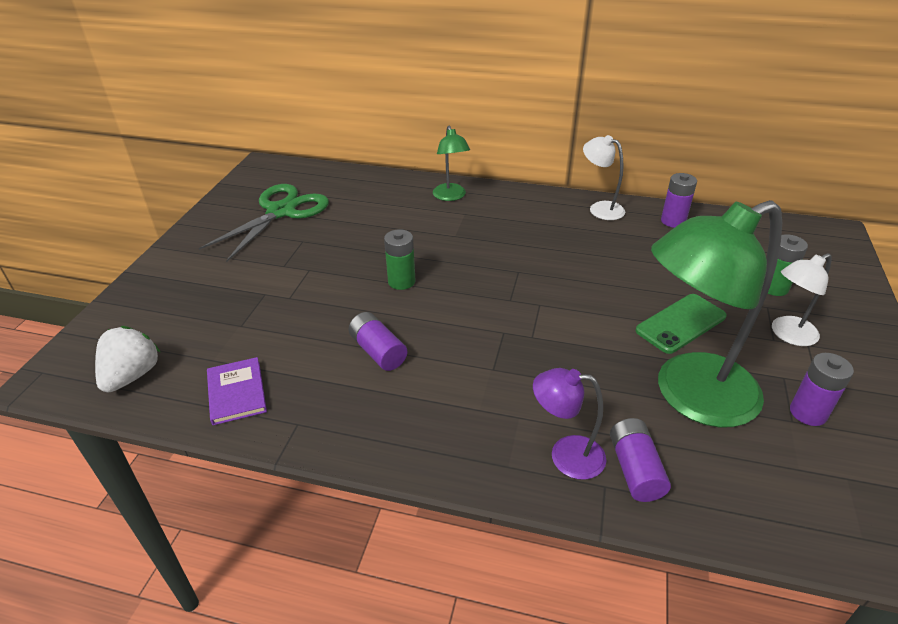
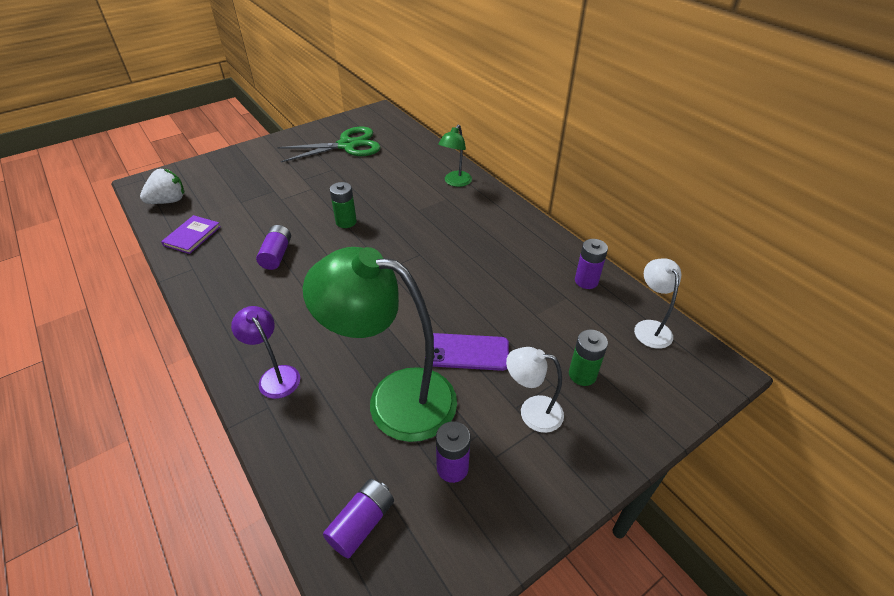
camera: 40 degrees right, 5 degrees up
(600, 208) = (544, 242): white lamp -> white lamp (649, 328)
(635, 469) = (296, 411): purple battery -> purple battery (362, 523)
(681, 323) = (467, 352): green phone -> purple phone

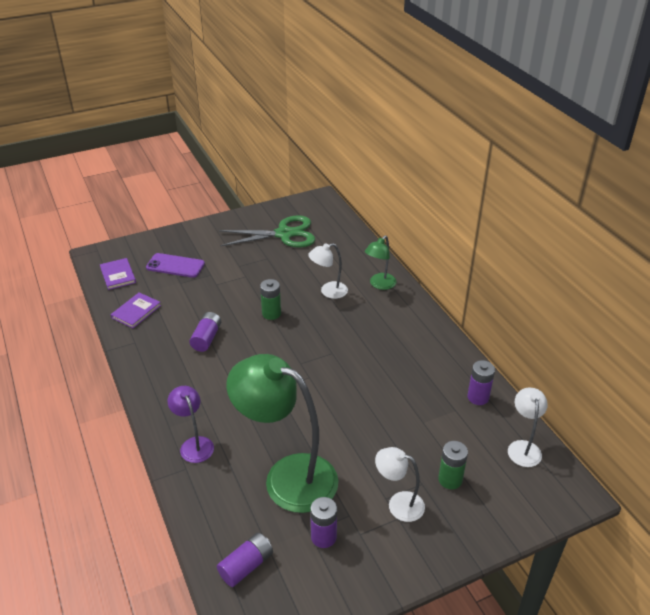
camera: 10 degrees right, 5 degrees down
(169, 201) = (118, 275): white strawberry -> purple book
(403, 194) = (328, 291): none -> white lamp
(467, 352) = (355, 447): purple phone -> purple phone (175, 266)

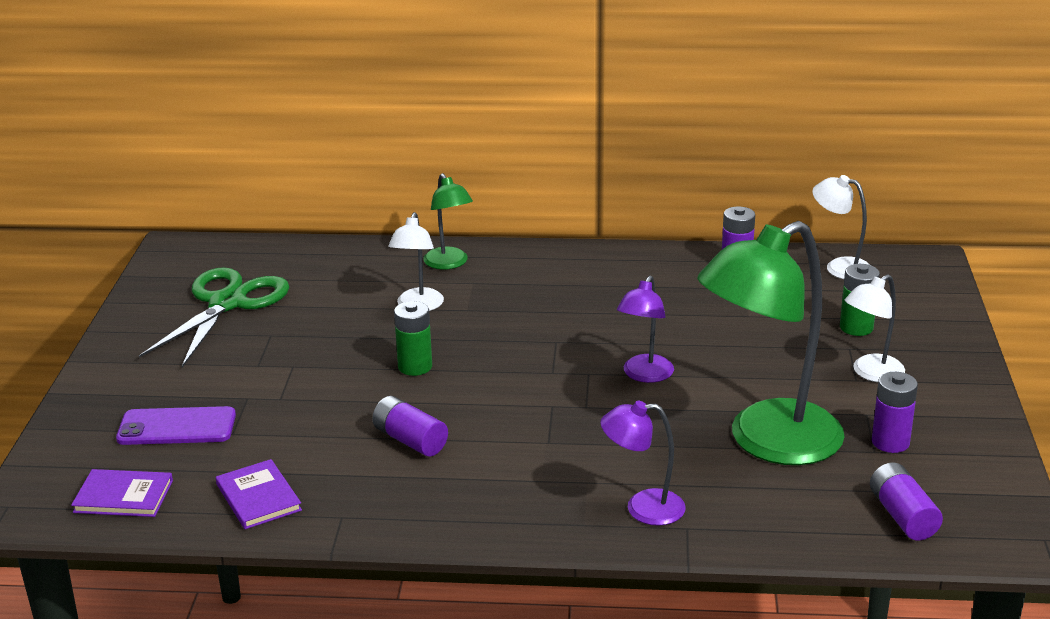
camera: 60 degrees left, 10 degrees down
(175, 266) = (177, 427): purple phone -> purple phone turned 45 degrees clockwise
(322, 400) = (644, 375): none -> purple lamp

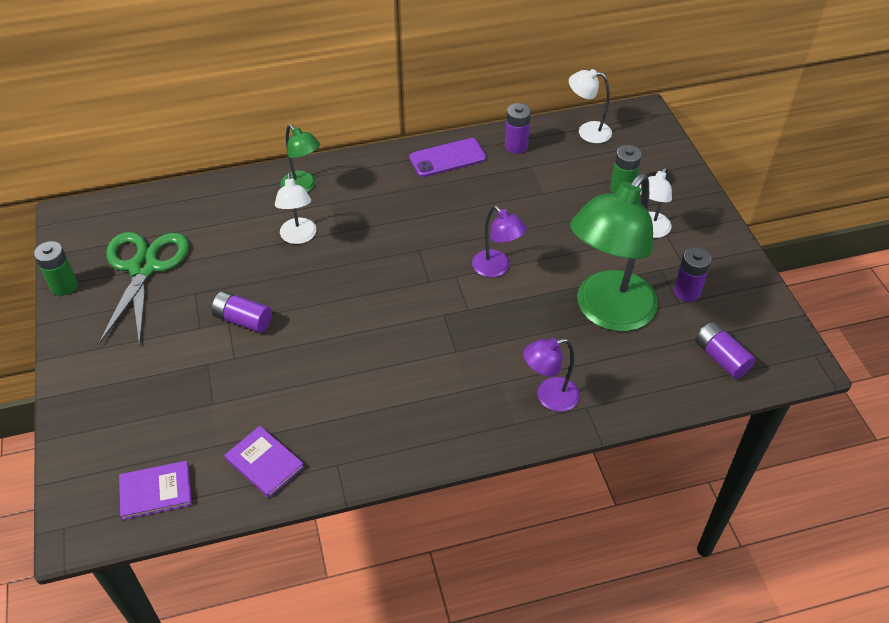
camera: 20 degrees left, 20 degrees up
(177, 427) = (165, 409): purple phone -> purple phone (447, 158)
(410, 440) = (354, 375): purple battery -> purple battery (243, 320)
(415, 367) = (324, 300): green battery -> green battery (64, 286)
(644, 375) = (496, 268): purple lamp -> purple lamp turned 45 degrees counterclockwise

